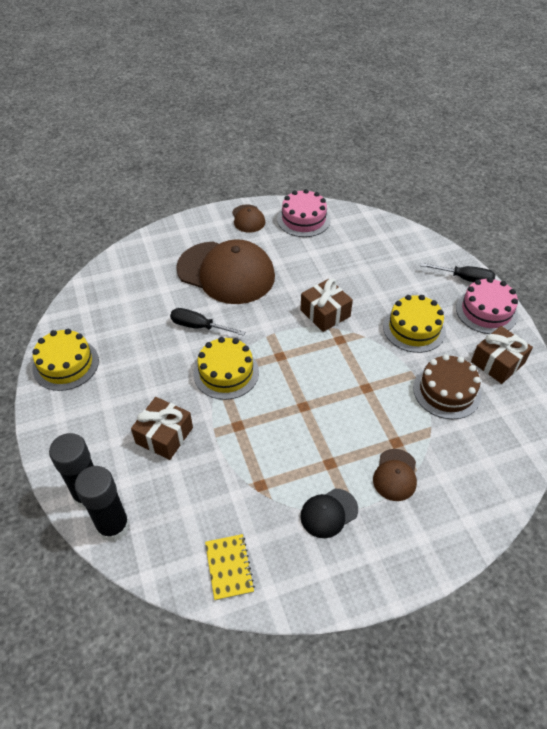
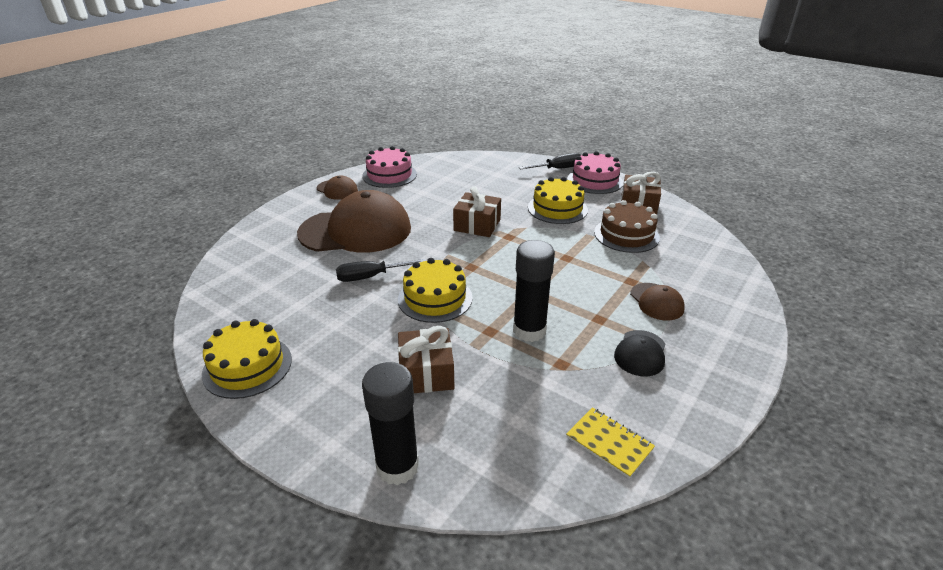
camera: 35 degrees left, 15 degrees down
(113, 526) = (456, 479): black glue stick -> black glue stick (529, 330)

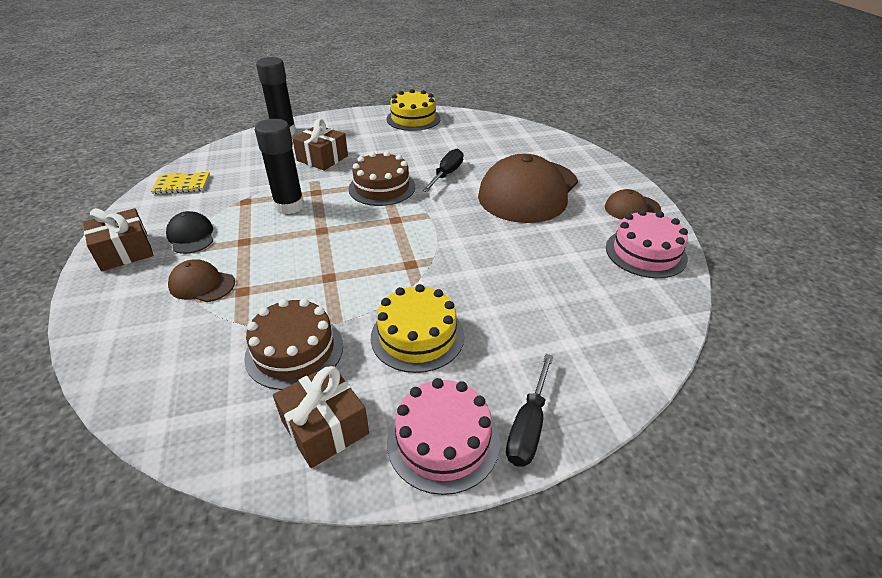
camera: 130 degrees right, 5 degrees up
(435, 298) = (382, 187): yellow cake -> brown cake
(477, 225) = (457, 256): brown gift -> brown gift (125, 251)

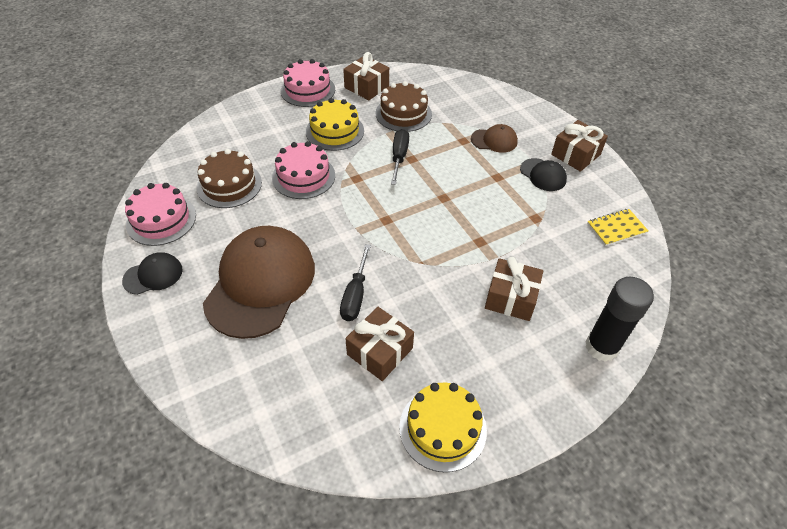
camera: 165 degrees right, 10 degrees up
(289, 206) = (491, 219): black glue stick -> none
(382, 187) = (418, 260): brown cake -> brown cake (229, 185)
(439, 147) = (380, 351): none -> brown gift
(476, 276) = (303, 176): none -> pink cake
(528, 427) = (266, 100): black screwdriver -> black screwdriver (399, 156)
(632, 208) = (153, 275): brown cap -> black cap

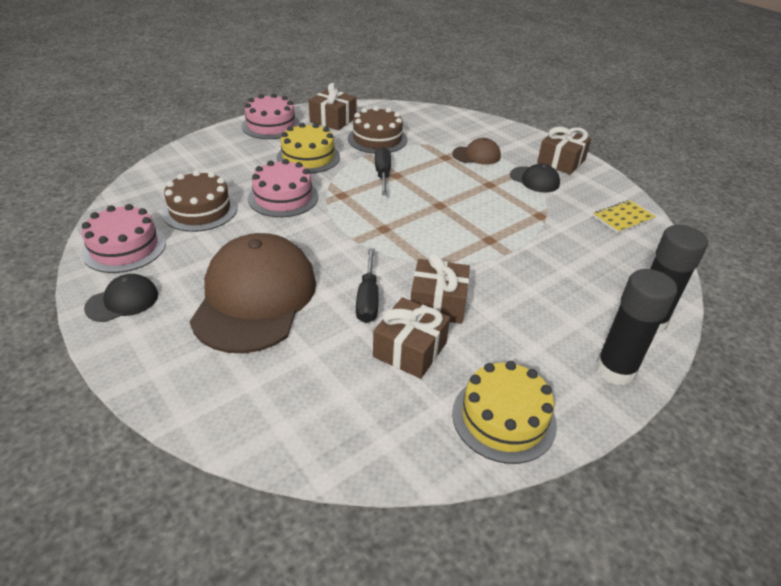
camera: 10 degrees left, 10 degrees down
(511, 298) = (538, 286): brown gift -> brown gift (438, 303)
(555, 394) = (615, 370): none -> black glue stick

